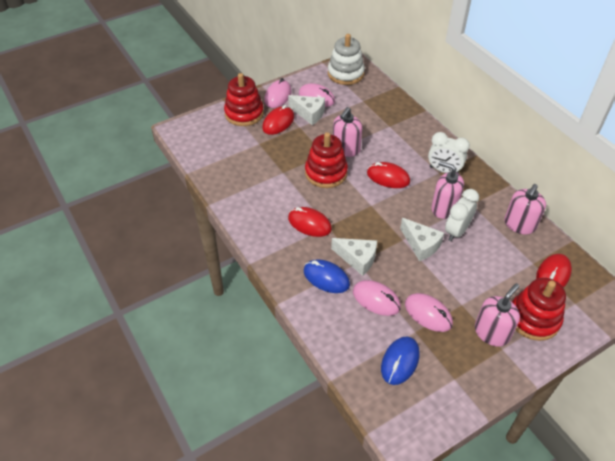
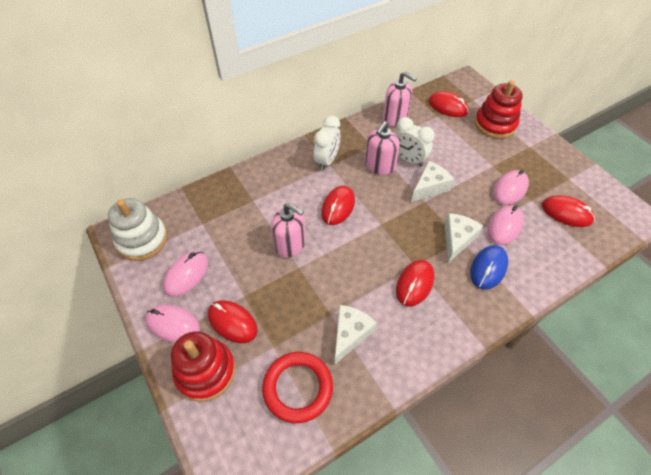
camera: 90 degrees left, 5 degrees up
(228, 156) = (298, 388): none -> red ring
(309, 113) = (218, 284): white cheese -> white cheese (350, 334)
(326, 173) = (331, 266): red stacking toy -> none
(400, 361) = (566, 213): blue mouse -> red mouse
(491, 332) = (516, 150): pink soap dispenser -> none

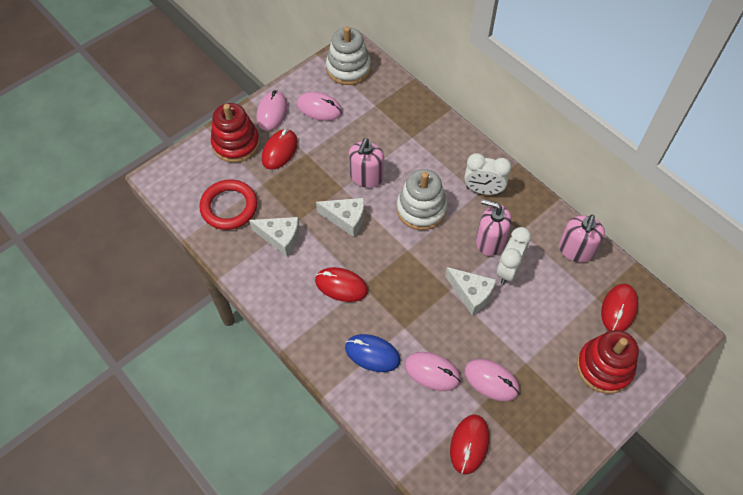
camera: 80 degrees right, 5 degrees up
(338, 207) = (421, 209): red mouse -> white stacking toy
(457, 239) = (403, 323): white cheese -> white cheese (346, 219)

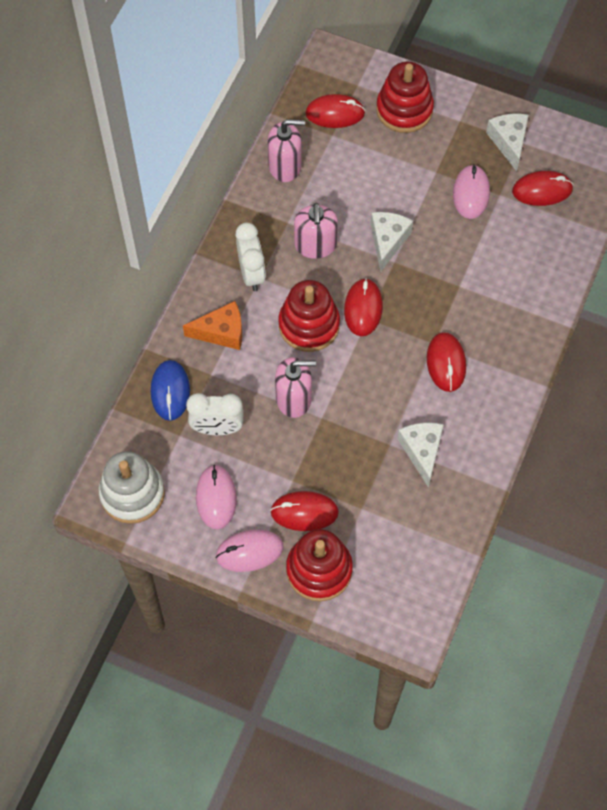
camera: 115 degrees left, 5 degrees up
(229, 207) = (412, 528): red ring -> none
(346, 219) = (361, 395): white cheese -> white cheese (509, 142)
(372, 354) = (503, 302): blue mouse -> blue mouse (170, 391)
(417, 250) = (363, 309): none -> red mouse
(421, 209) = (309, 325): white stacking toy -> red stacking toy
(432, 372) = (491, 244): pink mouse -> none
(442, 154) = (221, 332): none -> orange cheese
(508, 270) = (341, 218): white clock -> white clock (217, 428)

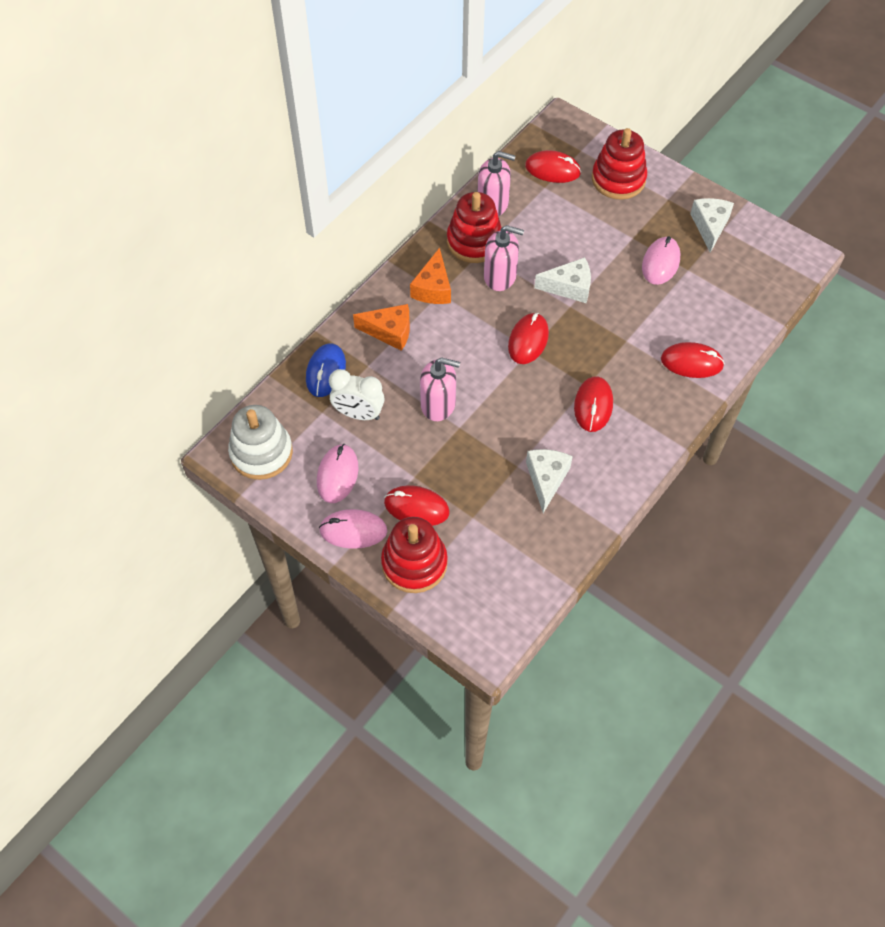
camera: 15 degrees right, 5 degrees down
(251, 274) = (433, 288): white clock -> orange cheese
(309, 325) = (472, 343): red stacking toy -> red stacking toy (474, 241)
(315, 245) = (500, 276): pink soap dispenser -> pink soap dispenser turned 90 degrees counterclockwise
(387, 241) = (569, 287): white cheese -> white cheese turned 60 degrees clockwise
(542, 190) = (730, 274): red mouse -> red mouse (691, 362)

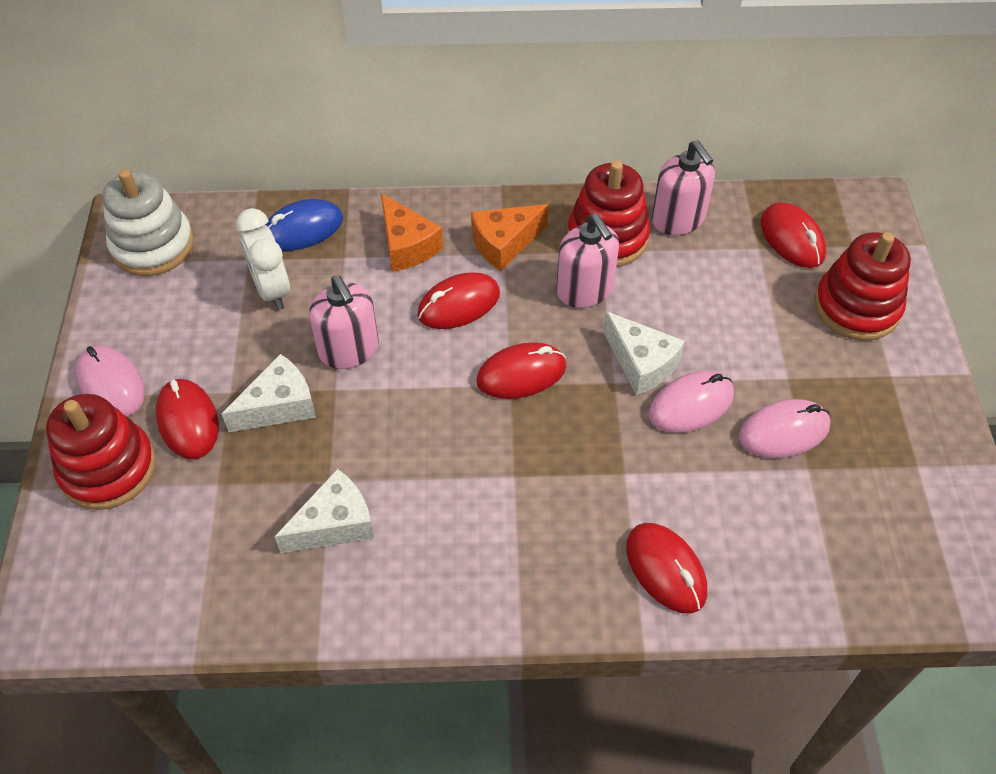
camera: 50 degrees right, 5 degrees down
(337, 475) = (175, 324): pink mouse -> pink mouse (691, 405)
(593, 405) = (490, 502): red mouse -> red mouse (459, 304)
(709, 226) = (904, 447): white cheese -> white cheese (279, 406)

